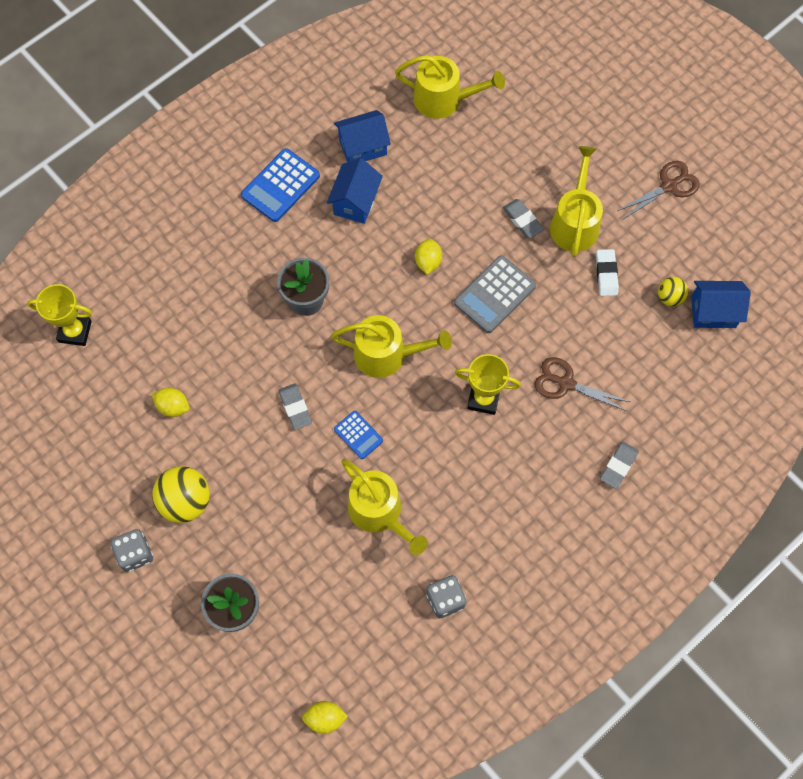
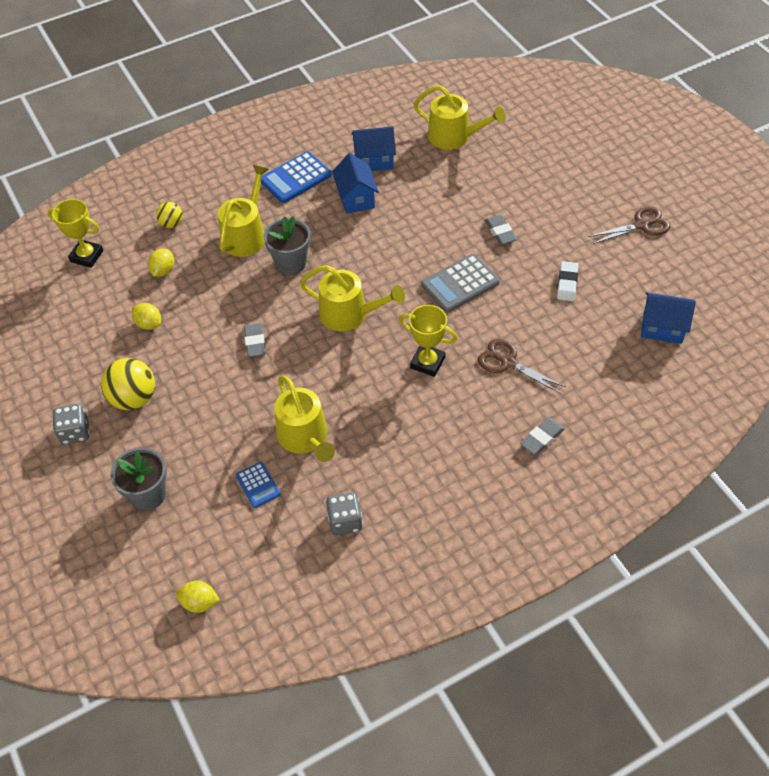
camera: 15 degrees right, 15 degrees down
(355, 202) = (356, 198): blue house -> blue house turned 45 degrees counterclockwise
(358, 435) = (304, 372): blue calculator -> blue calculator (258, 485)
(428, 262) = (407, 250): yellow lemon -> yellow lemon (163, 271)
(575, 223) = (547, 241): yellow watering can -> yellow watering can (246, 235)
(670, 297) = (623, 310): yellow ball -> yellow ball (172, 224)

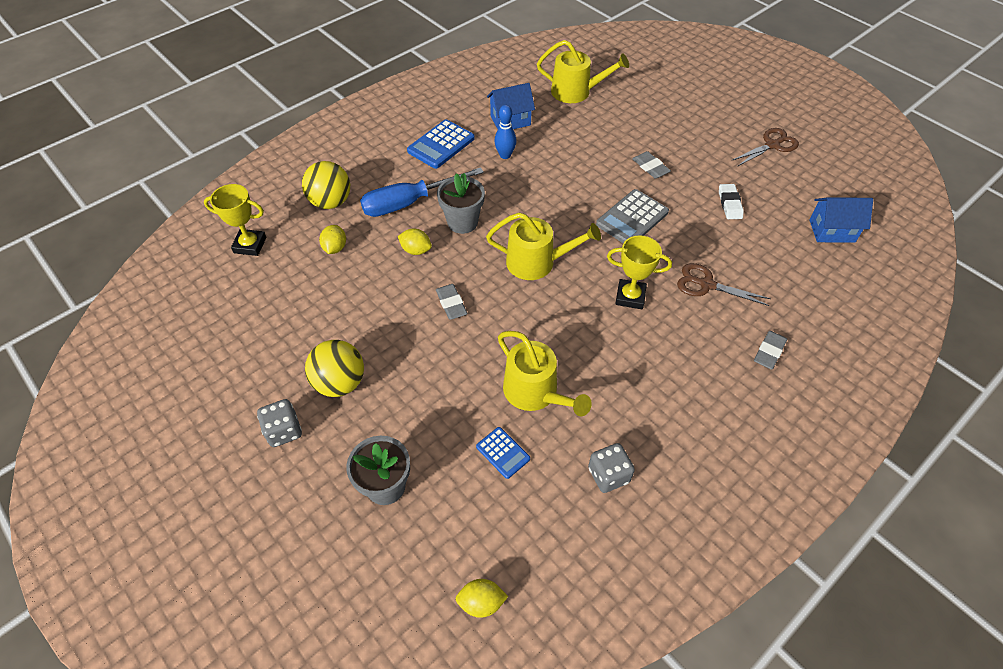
camera: 15 degrees left, 0 degrees up
(149, 324) = (335, 303): yellow lemon -> yellow lemon (416, 250)
(172, 224) = (331, 202): yellow ball -> yellow ball, size x1.76
(246, 235) = (409, 203): yellow watering can -> blue screwdriver
(356, 198) = (505, 155): blue house -> blue bowling pin

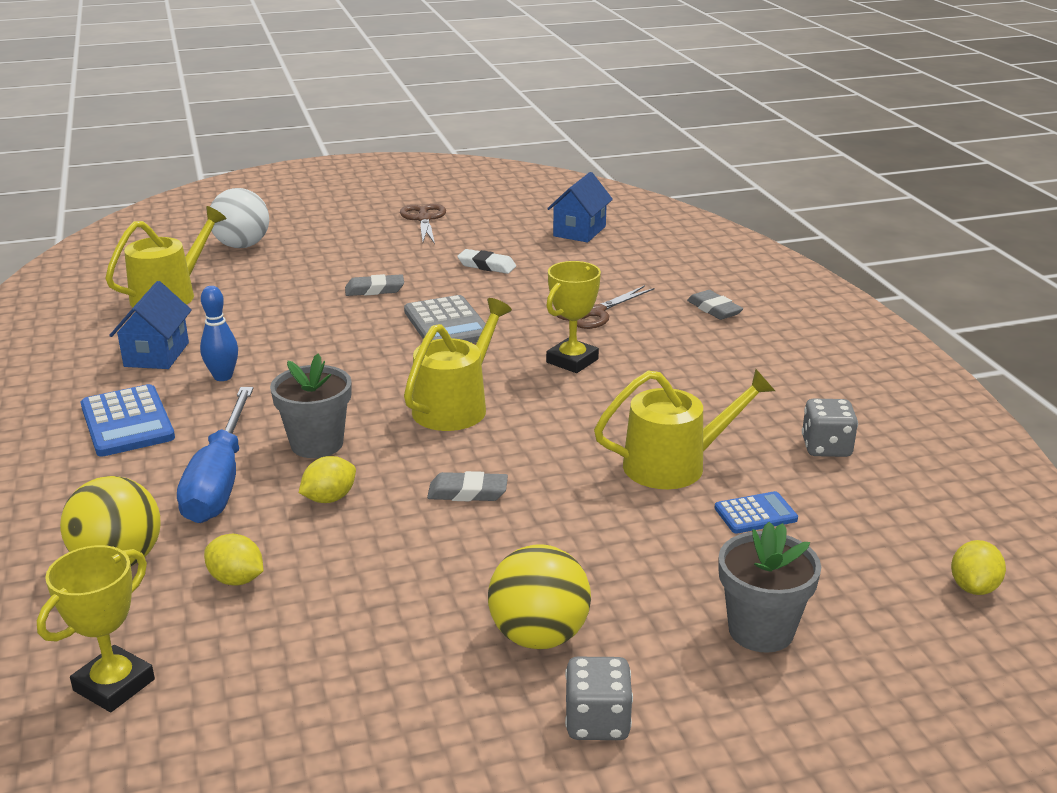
camera: 65 degrees left, 25 degrees down
(658, 87) = (242, 246): none -> white ball

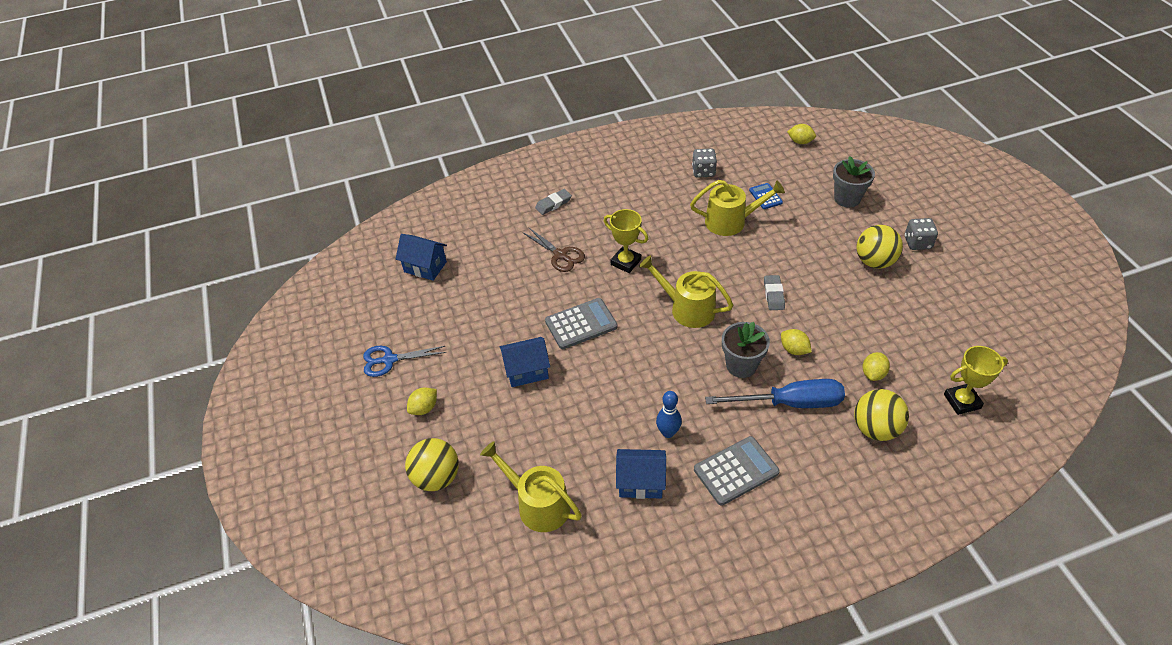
camera: 90 degrees left, 20 degrees up
(114, 685) = (962, 401): yellow trophy -> yellow trophy turned 45 degrees counterclockwise
(127, 422) = (736, 471): blue calculator -> grey calculator
(242, 246) = (436, 477): white ball -> yellow ball
(342, 237) = (424, 408): none -> yellow lemon
(374, 290) = (527, 371): grey eraser -> blue house
(424, 219) = (389, 360): brown scissors -> blue scissors
(486, 266) = (485, 313): white eraser -> none
(674, 465) = (730, 221): yellow watering can -> yellow watering can turned 105 degrees clockwise

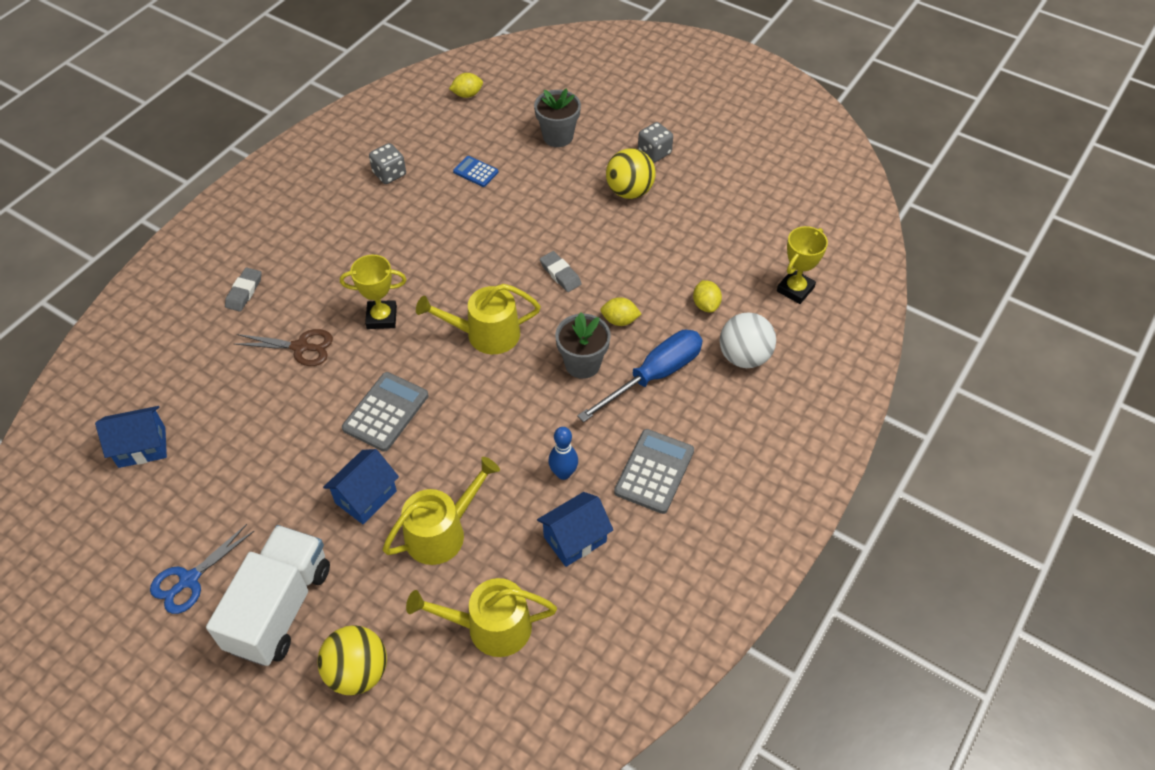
camera: 40 degrees left, 5 degrees up
(424, 408) = (280, 608): yellow lemon -> white truck
(730, 221) = (460, 217): yellow watering can -> yellow watering can (441, 532)
(875, 429) = (744, 357): yellow ball -> white ball

